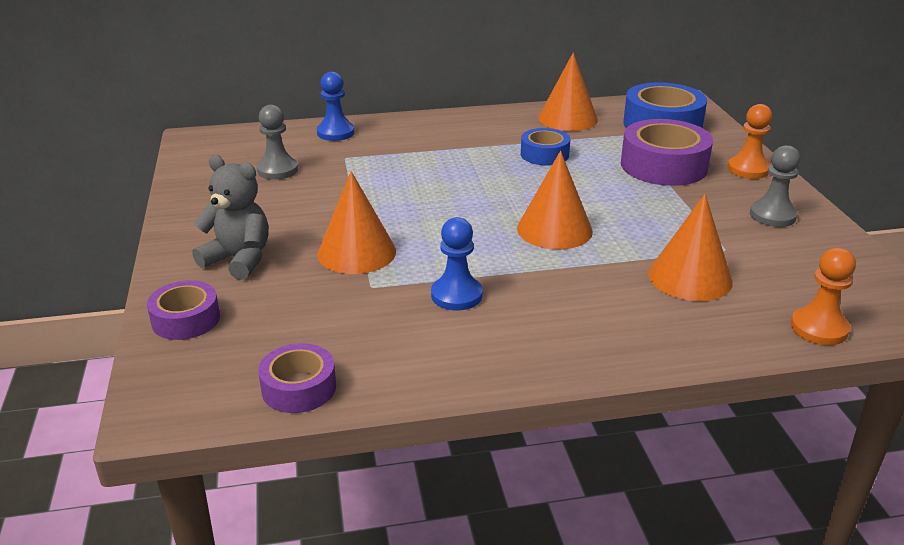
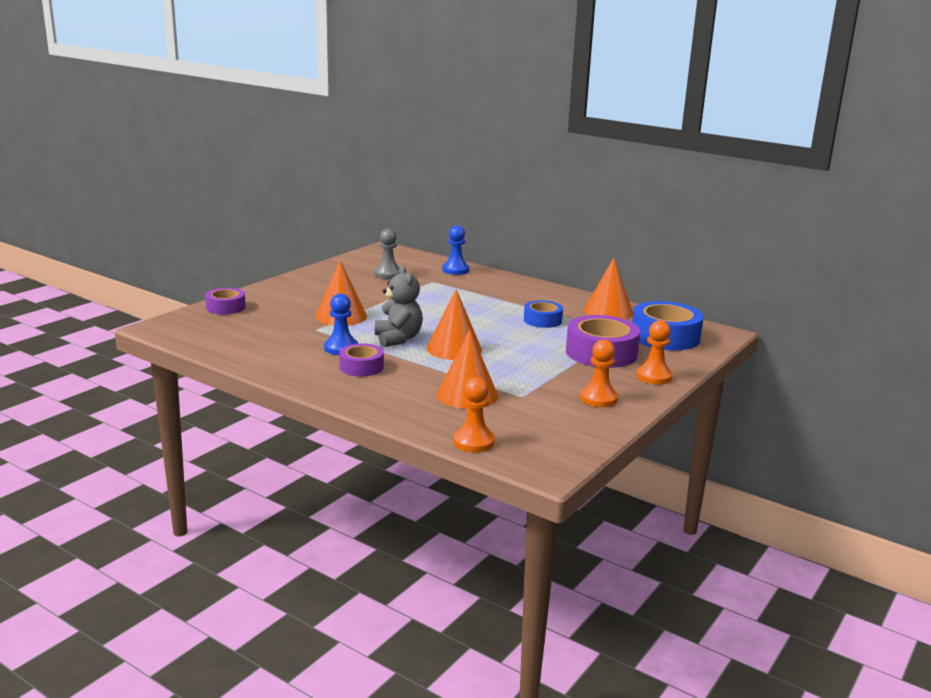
camera: 45 degrees right, 10 degrees down
(239, 260) = (290, 298): grey teddy bear -> grey teddy bear (398, 339)
(299, 388) = (211, 344): purple tape -> purple tape (361, 367)
(772, 215) = (598, 398): grey pawn -> orange pawn

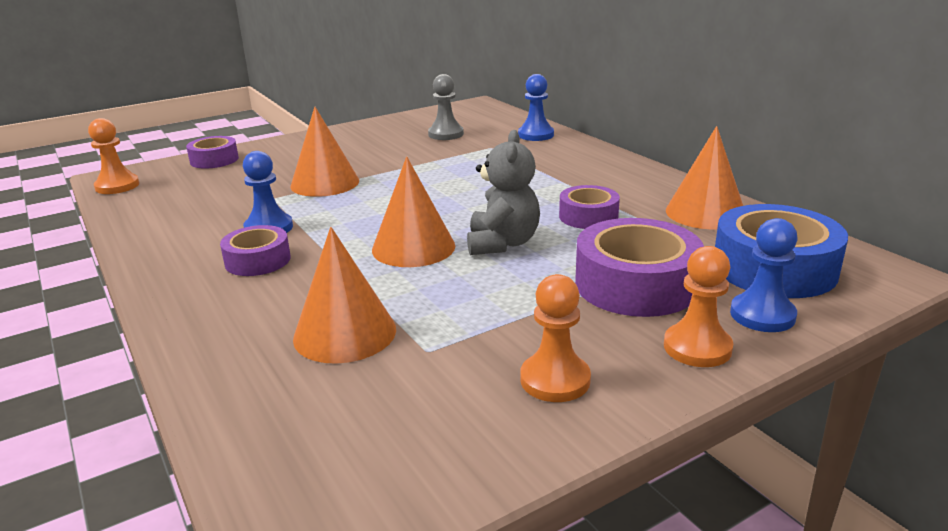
camera: 25 degrees right, 5 degrees up
(398, 339) = (356, 223): grey teddy bear -> grey teddy bear (502, 243)
(474, 442) = (248, 437): orange pawn -> orange pawn (117, 186)
(542, 320) = (588, 216): blue tape -> purple tape
(674, 359) = (762, 315): none -> blue pawn

